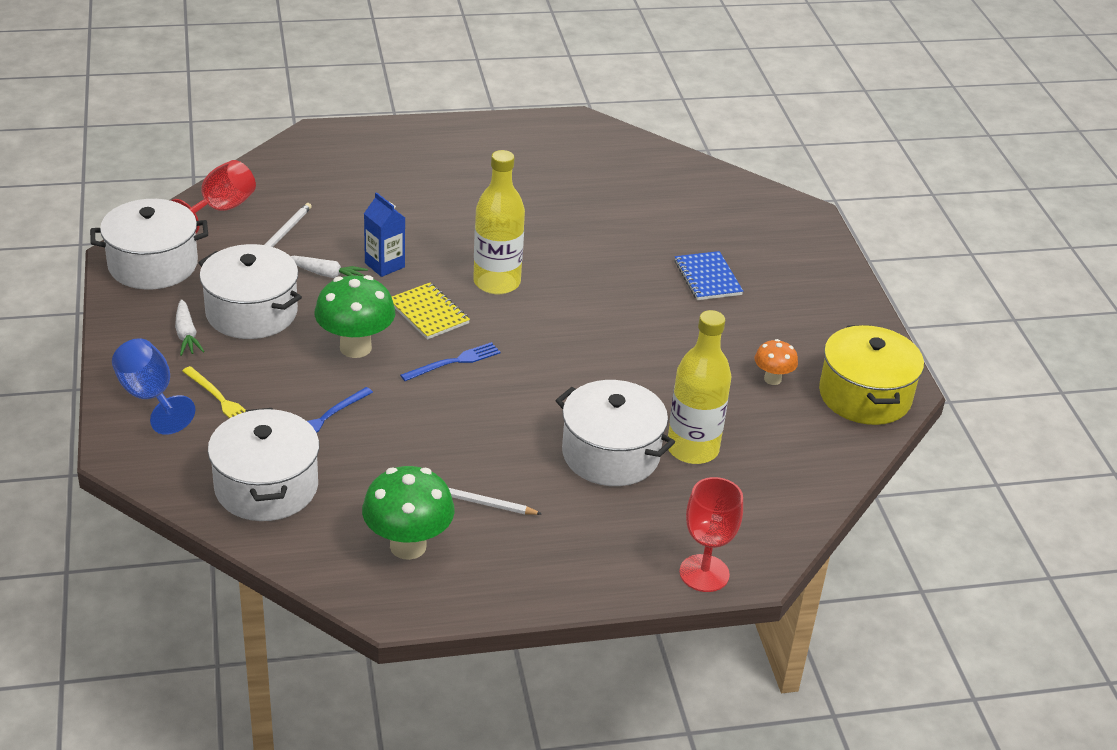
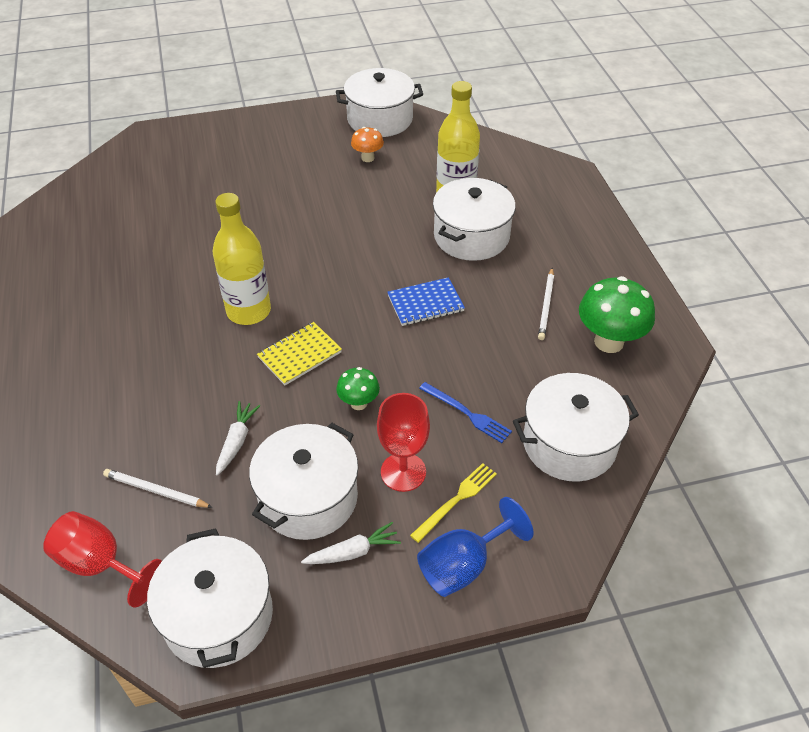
camera: 90 degrees left, 10 degrees up
(355, 347) = (358, 403): green mushroom -> green mushroom, size x0.55
(384, 265) = (220, 395): blue carton -> none
(454, 362) = (371, 332): blue fork -> none
(704, 573) = (581, 192): red goblet -> red goblet (403, 472)
(707, 278) = (239, 187): blue notebook -> blue notebook (425, 303)
(865, 396) = (380, 119): yellow pot -> white pot

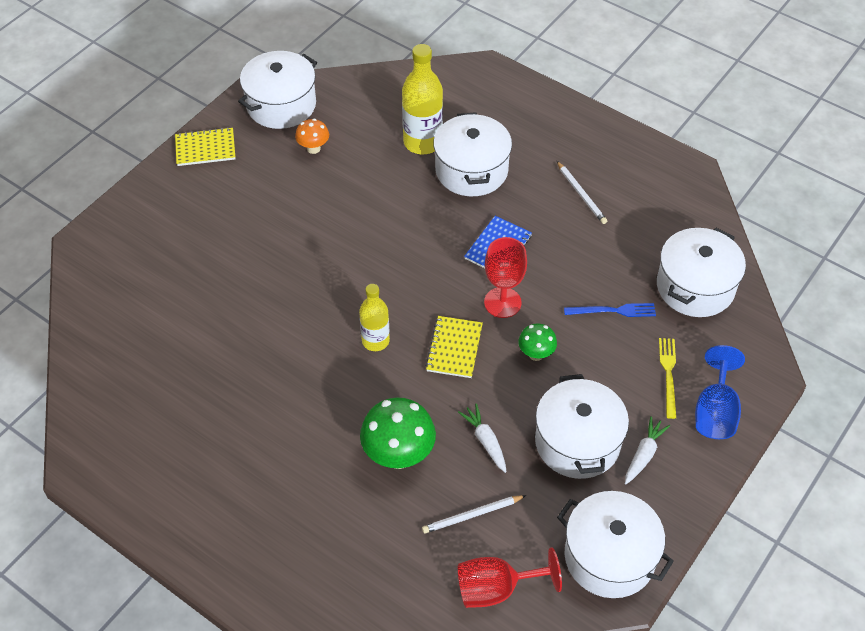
camera: 40 degrees left, 5 degrees up
(249, 311) = (375, 341): yellow bottle -> yellow bottle, size x0.63
(294, 120) = (205, 148): none -> yellow notebook
(403, 472) = (617, 380): red goblet -> red goblet (502, 302)
(608, 342) = (648, 196): green mushroom -> green mushroom (398, 455)

